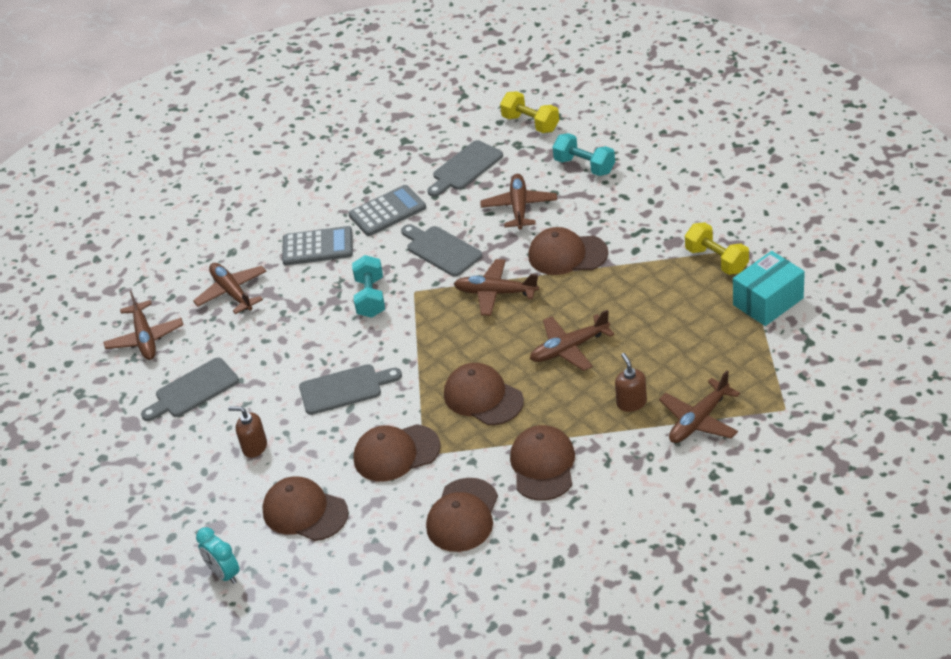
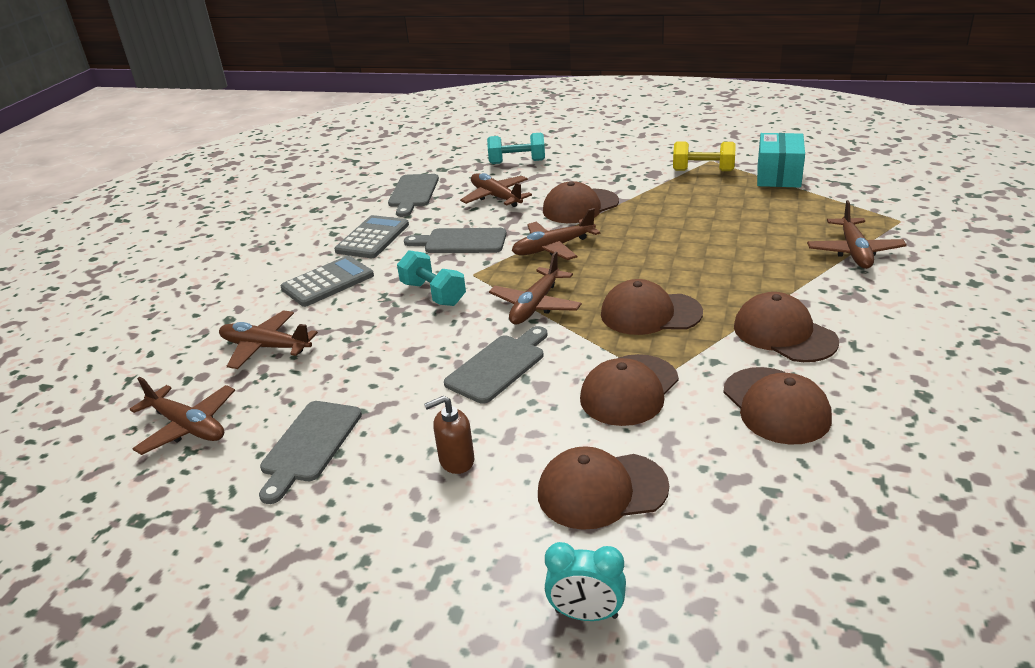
camera: 40 degrees left, 10 degrees down
(530, 123) = (437, 156): yellow dumbbell -> none
(569, 348) = (674, 254): brown plane -> brown plane (535, 305)
(631, 403) = (783, 264): brown soap dispenser -> none

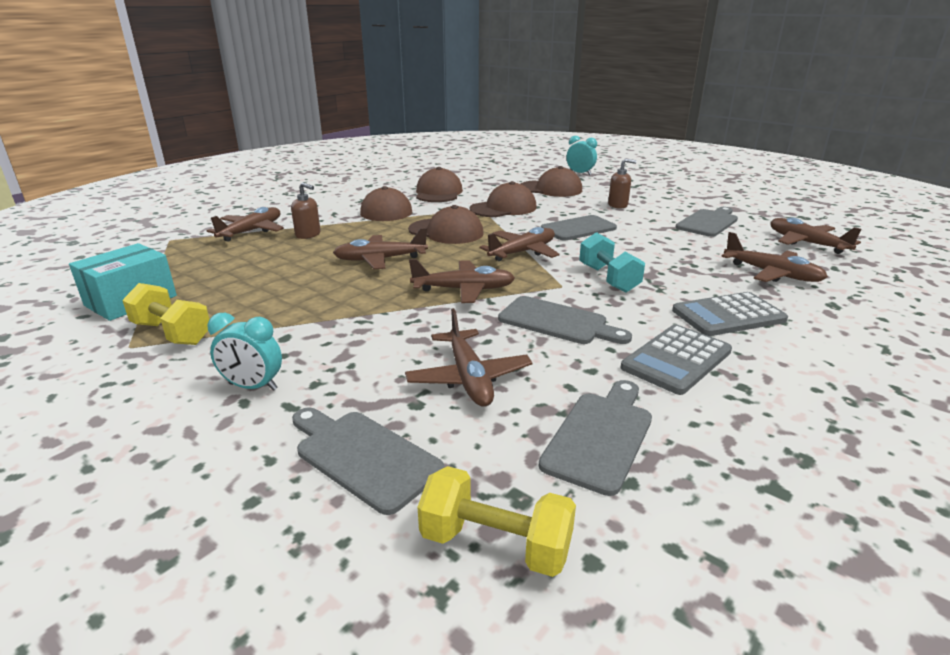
camera: 160 degrees left, 5 degrees down
(444, 158) = (495, 544): none -> yellow dumbbell
(517, 162) = (363, 456): turquoise dumbbell -> grey cutting board
(580, 206) = (381, 327): brown cap -> none
(606, 166) = (253, 387): none -> turquoise clock
(664, 256) = (380, 259): none -> brown plane
(788, 264) = (308, 235): none -> brown soap dispenser

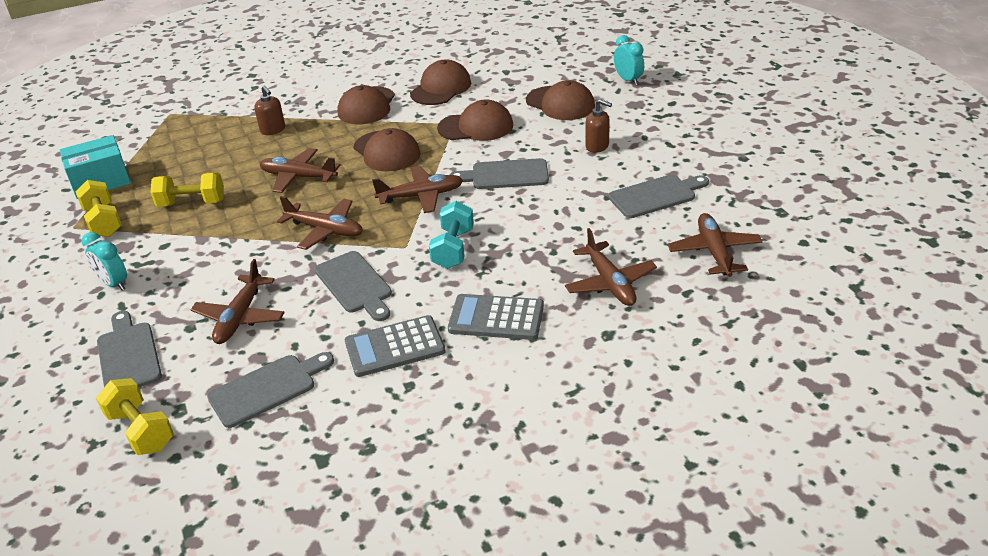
camera: 30 degrees right, 10 degrees up
(251, 231) = (235, 115): brown plane -> none
(278, 297) = (192, 203): none -> yellow dumbbell

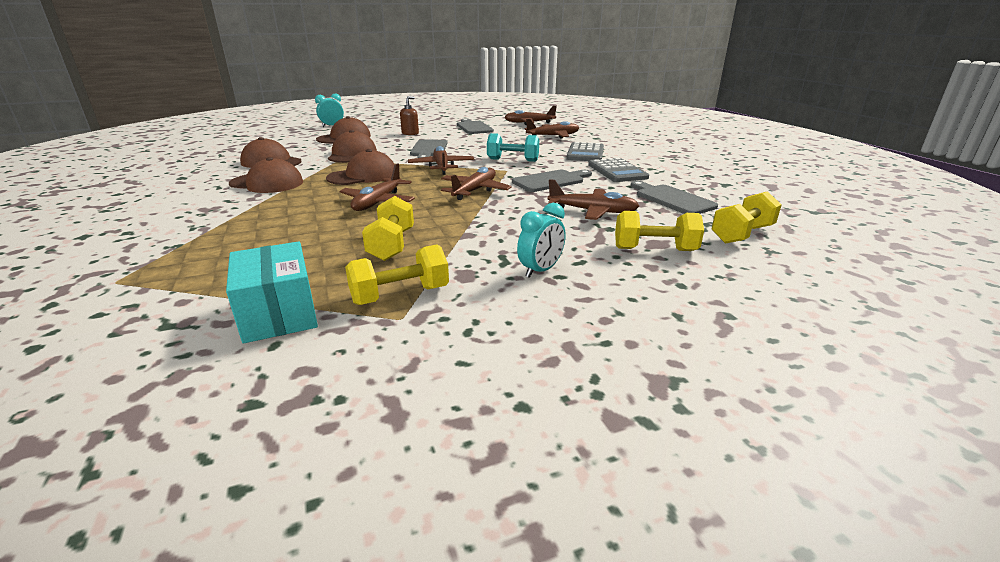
camera: 90 degrees left, 10 degrees down
(128, 355) = (654, 249): grey cutting board -> yellow dumbbell
(273, 130) = (264, 217): brown soap dispenser -> none

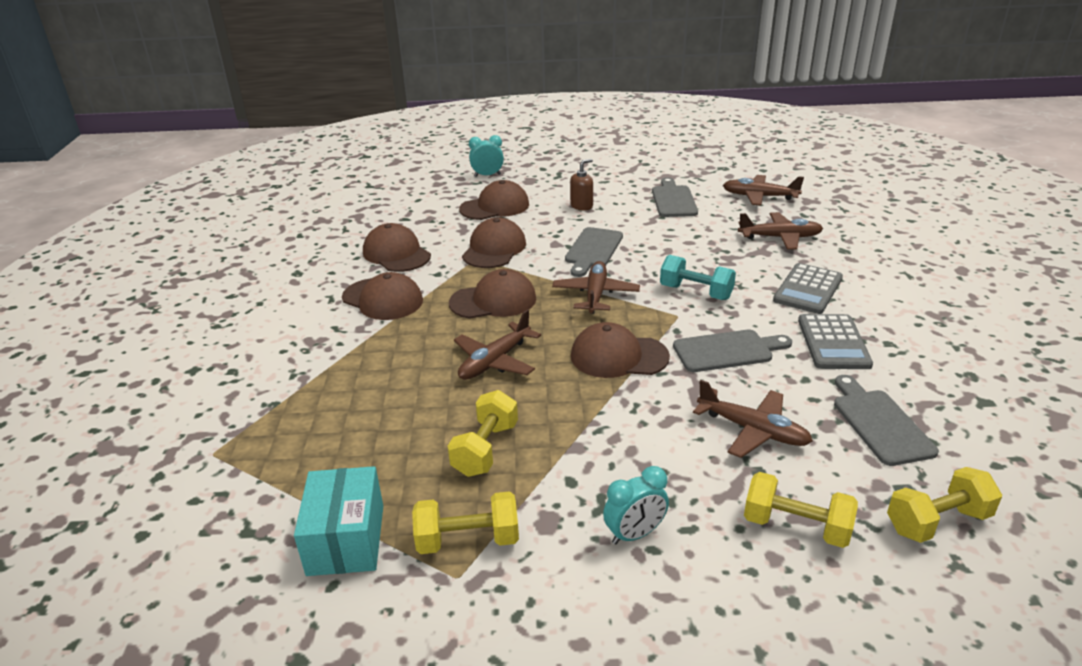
camera: 20 degrees right, 5 degrees up
(475, 190) = (618, 356): brown plane -> brown cap

